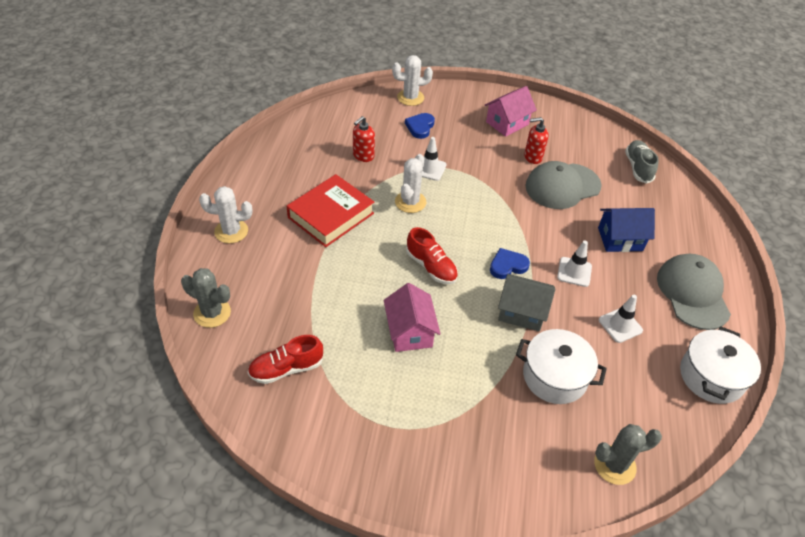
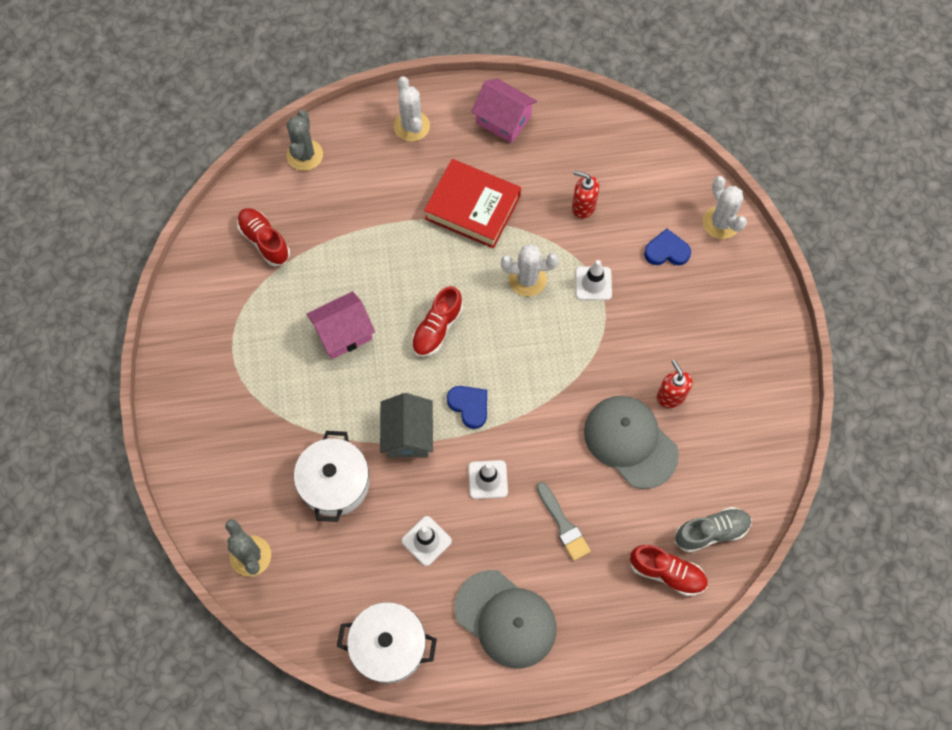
camera: 75 degrees right, 20 degrees up
(507, 123) = (725, 351): pink house -> pink house (503, 120)
(620, 239) = (563, 524): blue house -> grey brush
(665, 197) = (667, 573): none -> red shoe
(692, 293) = (506, 619): grey cap -> grey cap turned 60 degrees clockwise

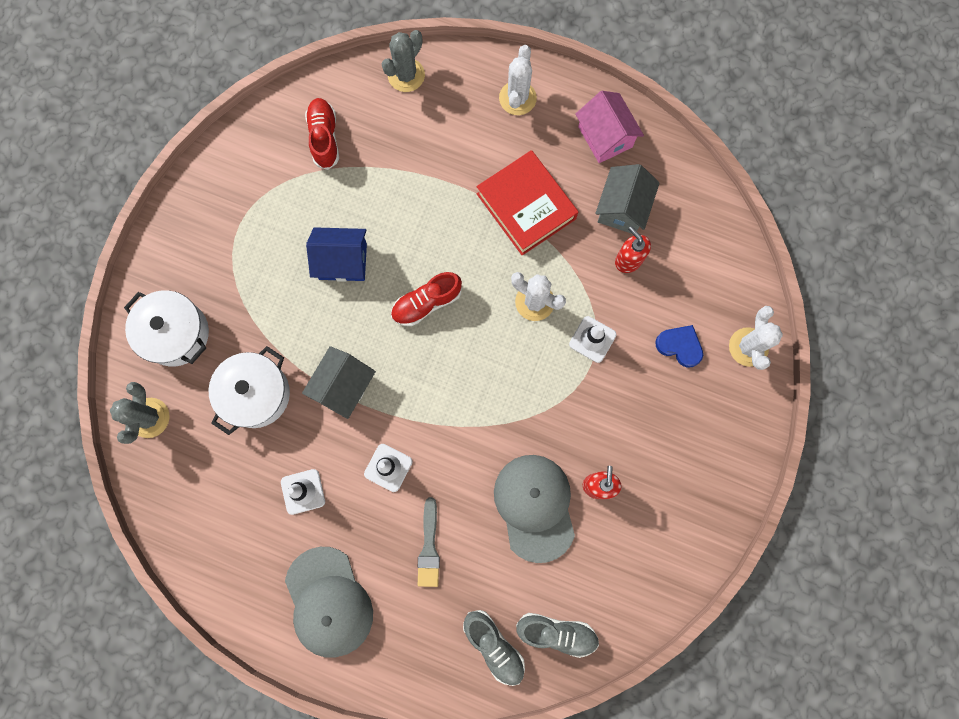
camera: 30 degrees right, 10 degrees up
(343, 333) = (343, 261): pink house -> blue house
(389, 646) = (216, 566): white pot -> white pot (176, 334)
(469, 406) = (412, 391): blue heart -> none
(552, 168) = (622, 208): none -> grey house
(667, 573) = (494, 645): red shoe -> grey shoe

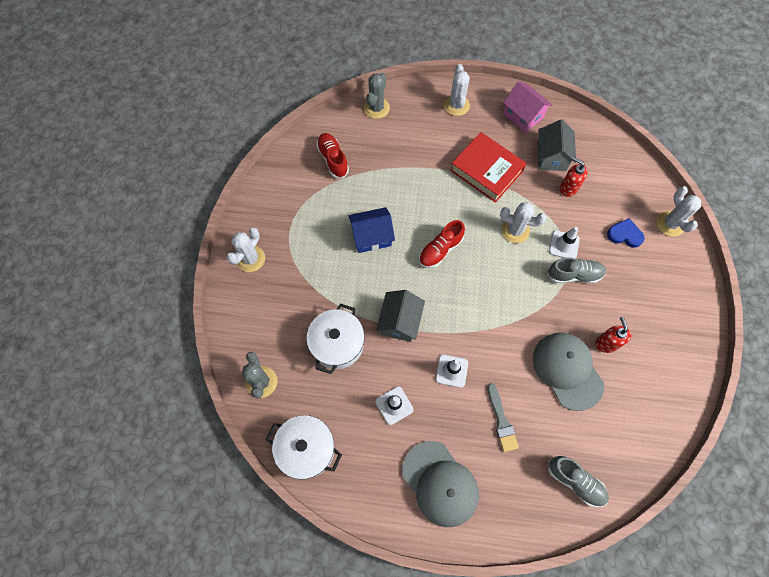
camera: 15 degrees left, 10 degrees down
(176, 334) = (265, 316): white pot -> white pot (306, 449)
(179, 251) = (250, 259): none -> white cactus
(556, 632) = (617, 458): grey shoe -> grey shoe (574, 275)

